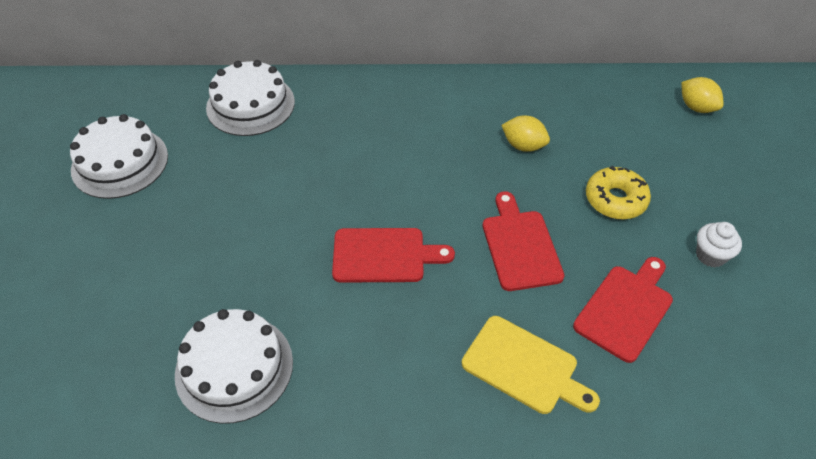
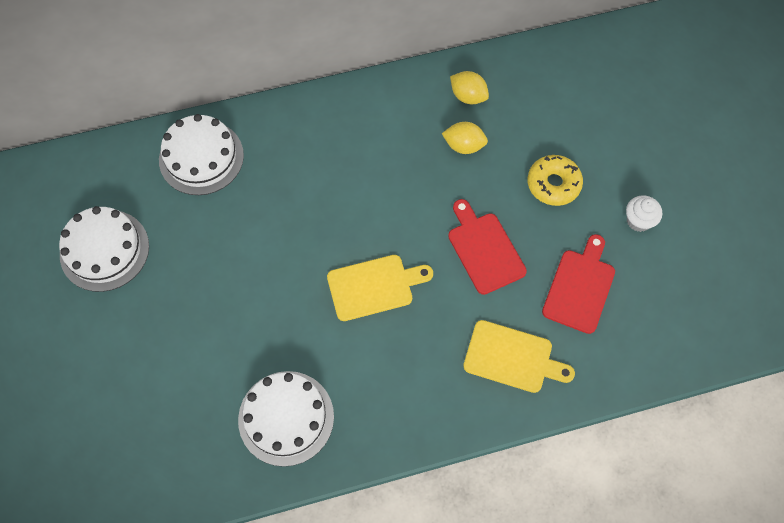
camera: 15 degrees left, 15 degrees up
(384, 255) = (374, 286): red cutting board -> yellow cutting board
(696, 107) = (606, 68): yellow lemon -> yellow lemon (468, 96)

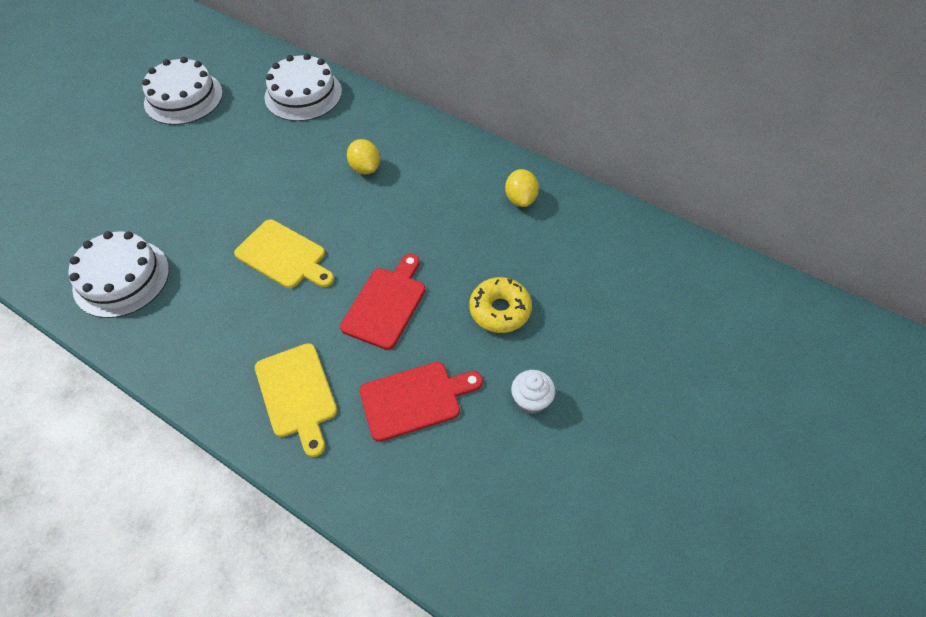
camera: 50 degrees right, 10 degrees down
(464, 146) = (471, 226): yellow lemon -> yellow lemon (365, 168)

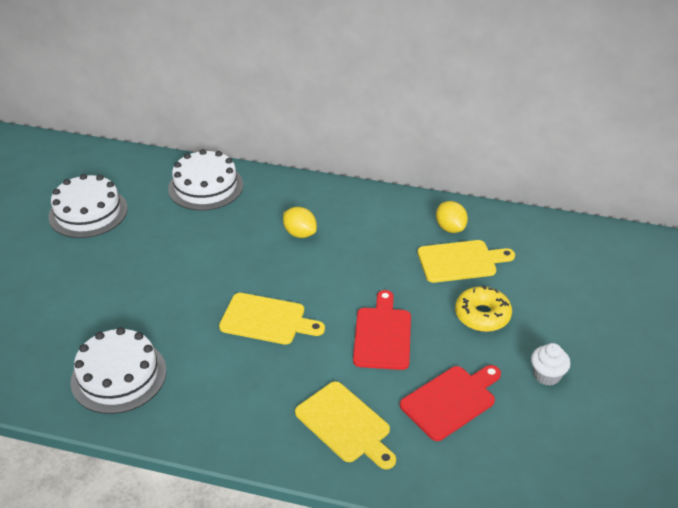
camera: 20 degrees left, 15 degrees down
(511, 241) = (460, 261): none -> yellow cutting board

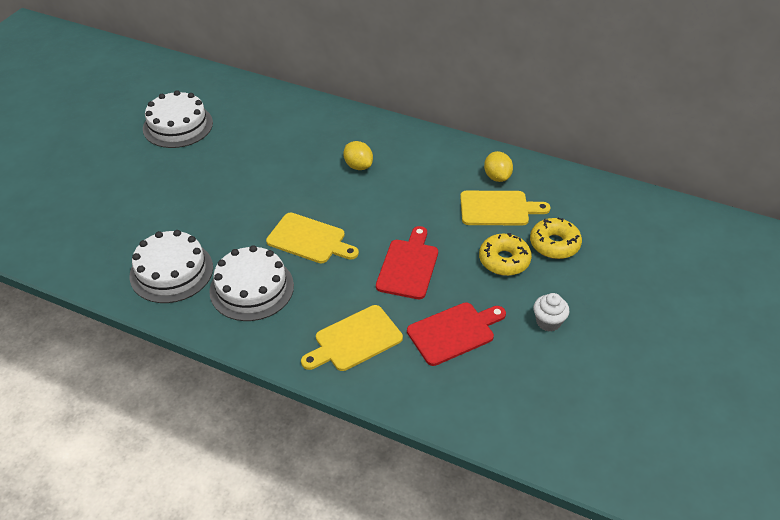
camera: 10 degrees right, 5 degrees up
(206, 186) = (285, 113): white cake -> white cake (251, 288)
(345, 424) = (355, 340): yellow cutting board -> yellow cutting board turned 90 degrees clockwise
(529, 291) = (554, 244): none -> yellow donut

